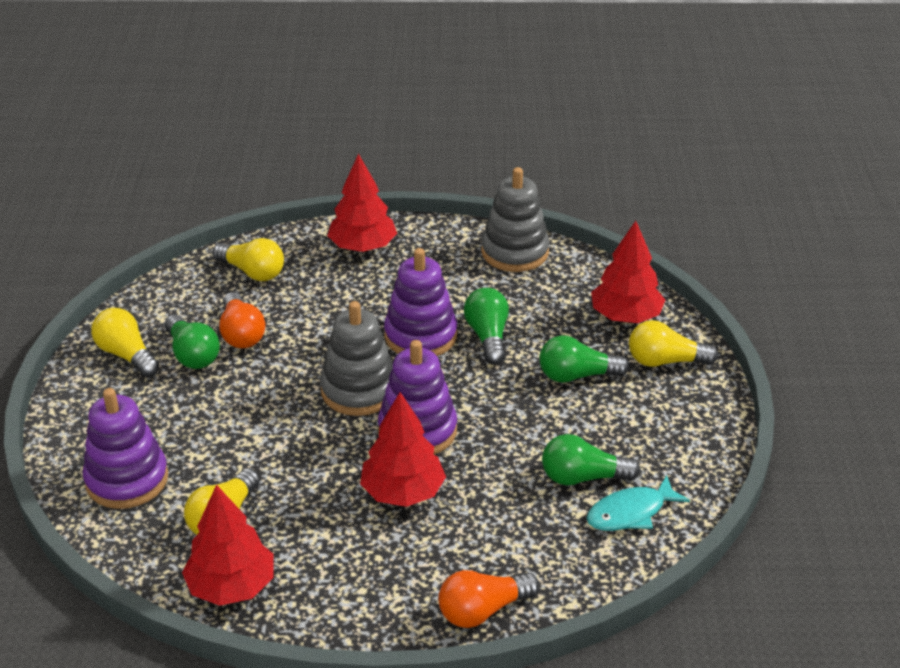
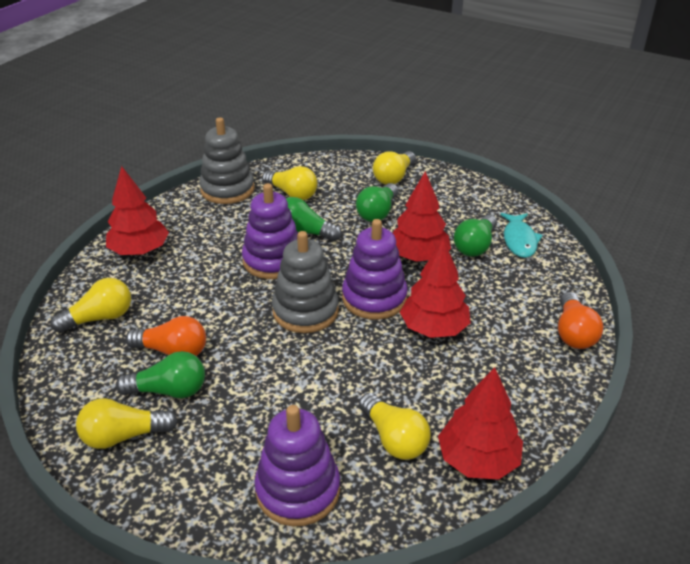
camera: 60 degrees left, 0 degrees up
(551, 299) = (292, 194): none -> yellow light bulb
(625, 316) = (338, 174): red tree -> red tree (418, 256)

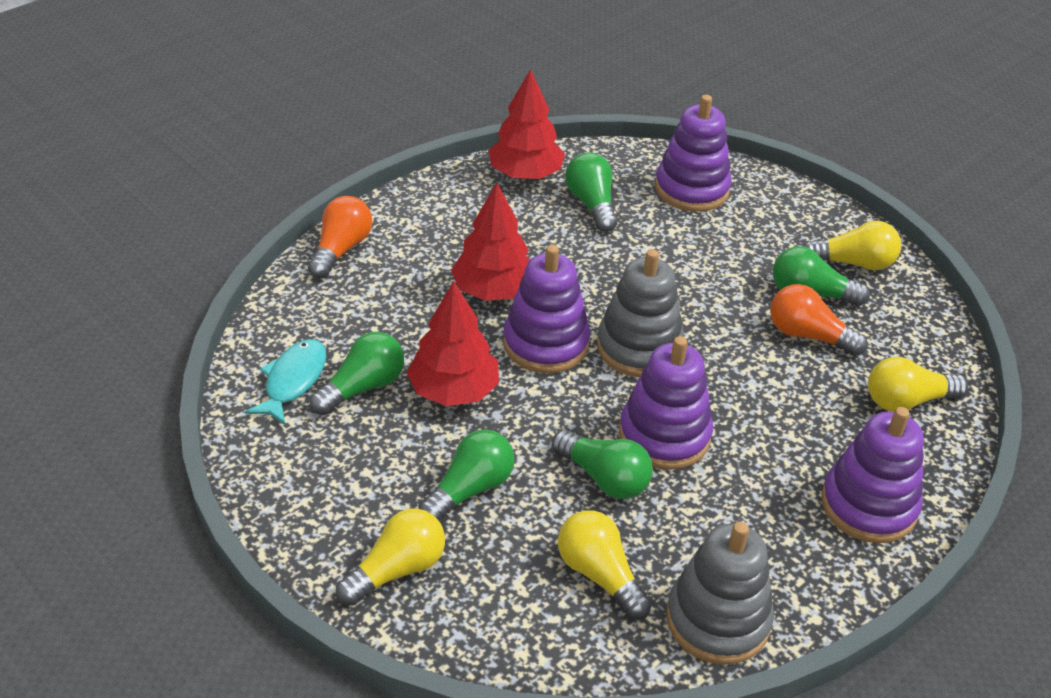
camera: 165 degrees left, 5 degrees up
(140, 251) = (868, 505): red tree -> purple stacking toy
(394, 439) = (592, 204): yellow light bulb -> green light bulb

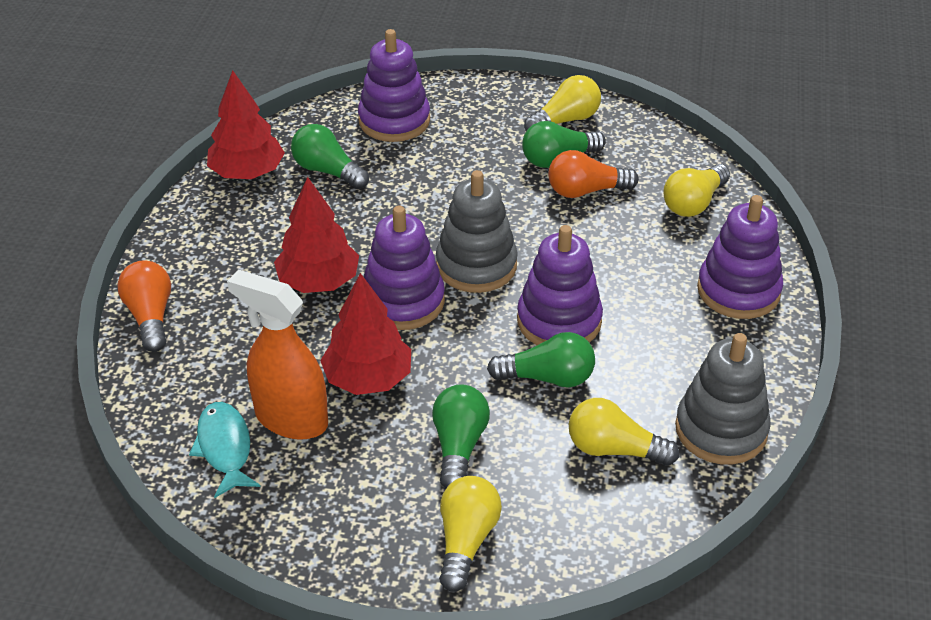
camera: 35 degrees left, 0 degrees up
(363, 387) = (291, 419): green light bulb -> orange spray bottle

